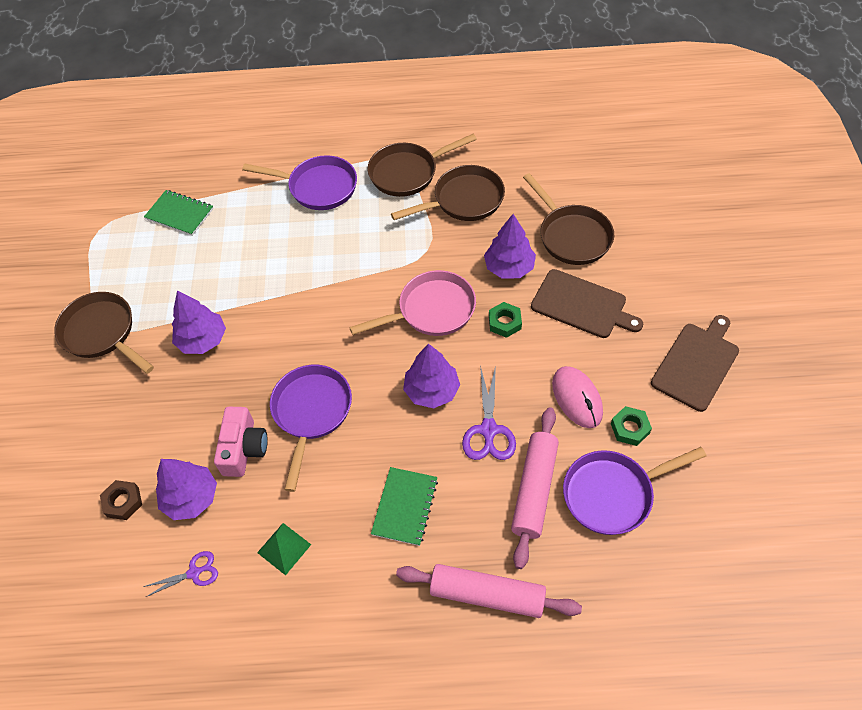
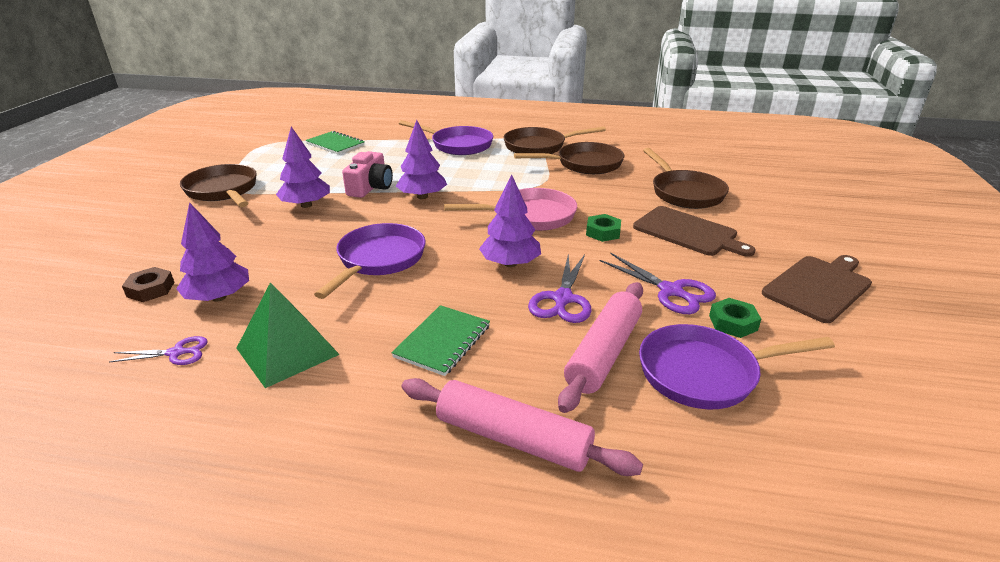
camera: 10 degrees right, 25 degrees down
(244, 448) = (296, 273): pink camera -> pink camera (370, 187)
(284, 548) = (287, 351): green pyramid -> green pyramid, size x1.61
(509, 267) = (617, 202): purple tree -> purple tree (422, 196)
(577, 398) = (671, 291): pink mouse -> purple scissors

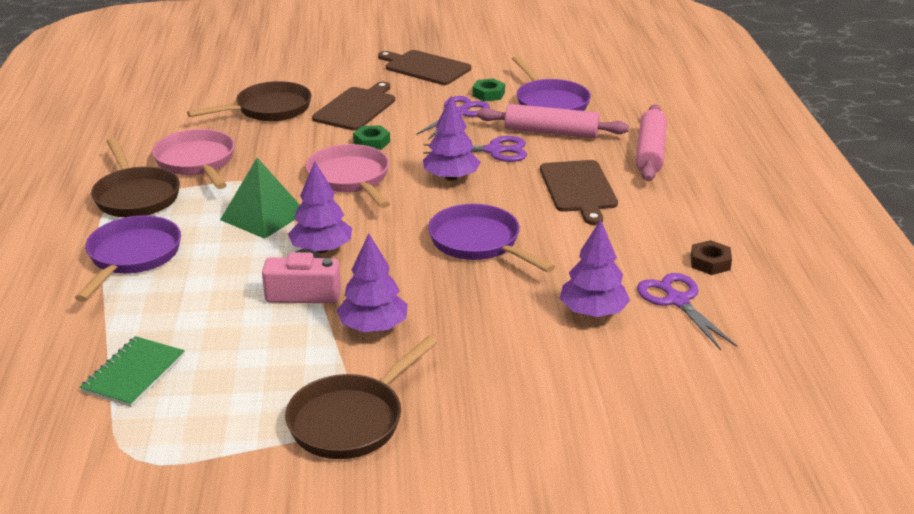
camera: 105 degrees left, 0 degrees up
(150, 289) = (608, 361): brown nut -> brown nut (710, 262)
(176, 353) = (677, 300): purple scissors -> purple scissors, size x1.62
(287, 351) = (636, 249): green pyramid -> green pyramid (263, 216)
(379, 260) = (479, 243): purple pan -> purple pan turned 45 degrees clockwise
(442, 341) = (579, 189): green notebook -> brown cutting board
(584, 164) = (197, 162): brown pan -> pink pan

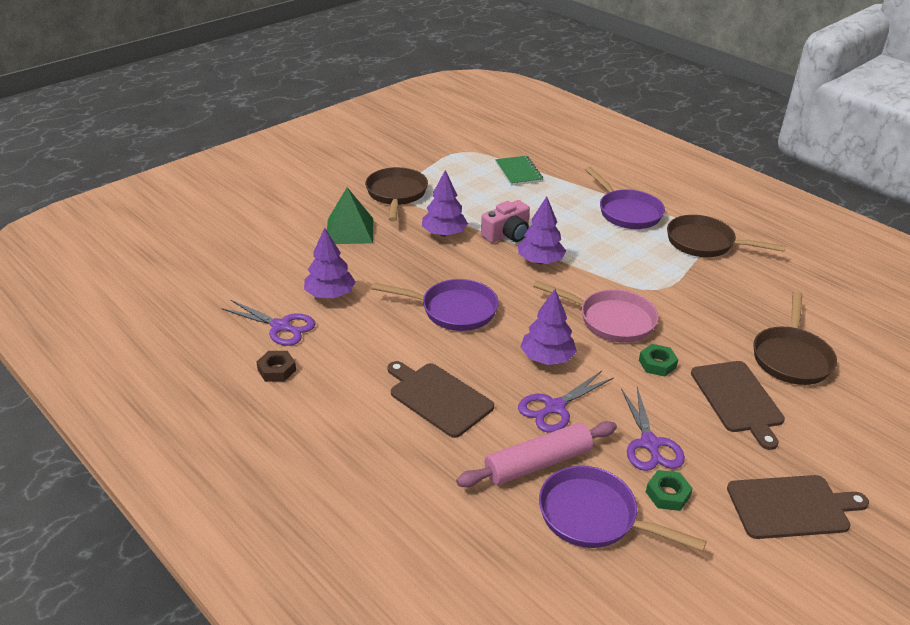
camera: 140 degrees right, 5 degrees up
(197, 162) = (727, 282): pink pan -> none
(263, 216) = (611, 266): green pyramid -> green pyramid (349, 231)
(650, 152) = (419, 485): pink rolling pin -> none

